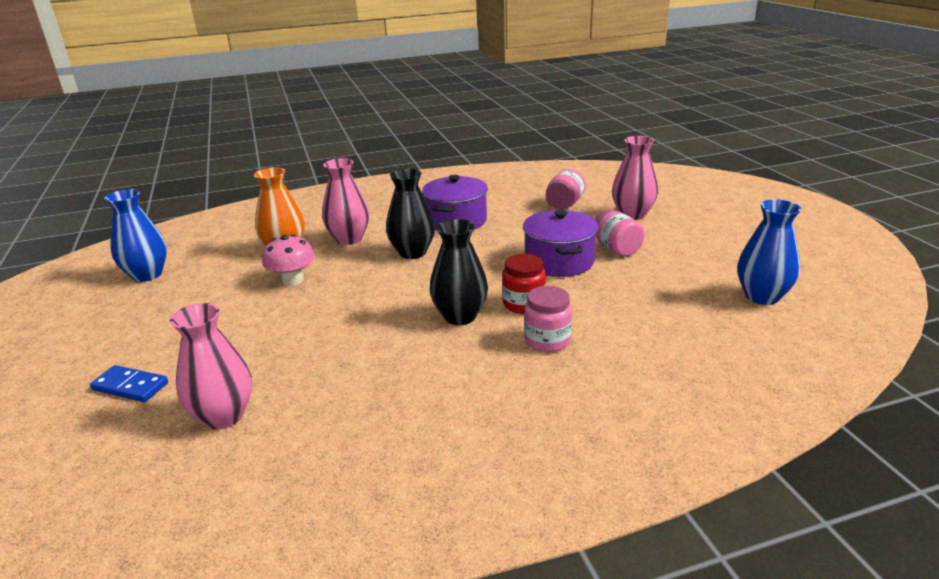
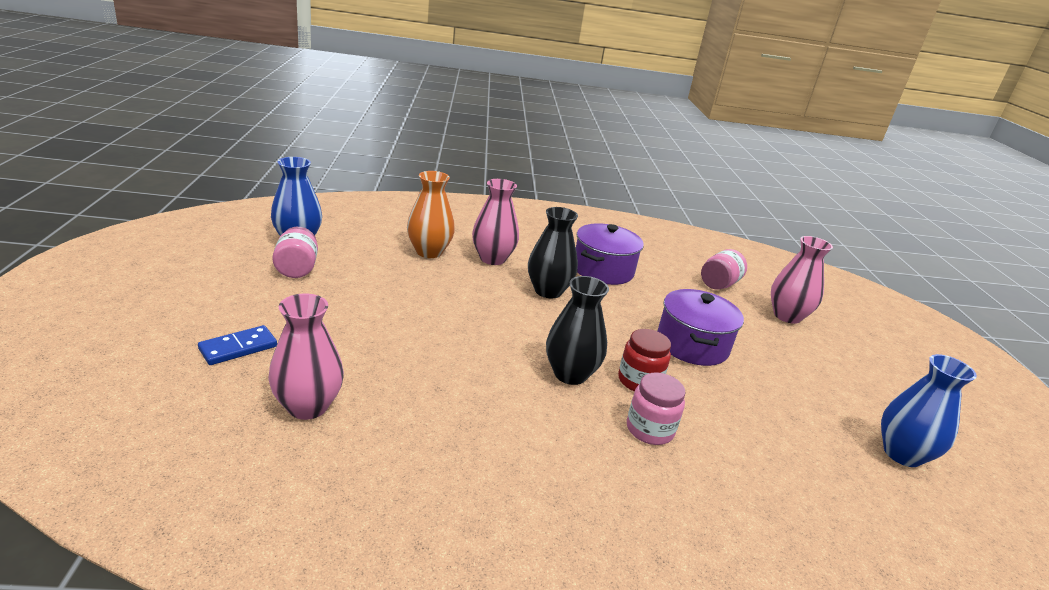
camera: 10 degrees right, 0 degrees up
(130, 386) = (238, 348): blue domino -> blue domino turned 75 degrees counterclockwise
(293, 280) = (424, 285): pink mushroom -> none
(616, 249) = (757, 349): pink jar -> pink jar (297, 268)

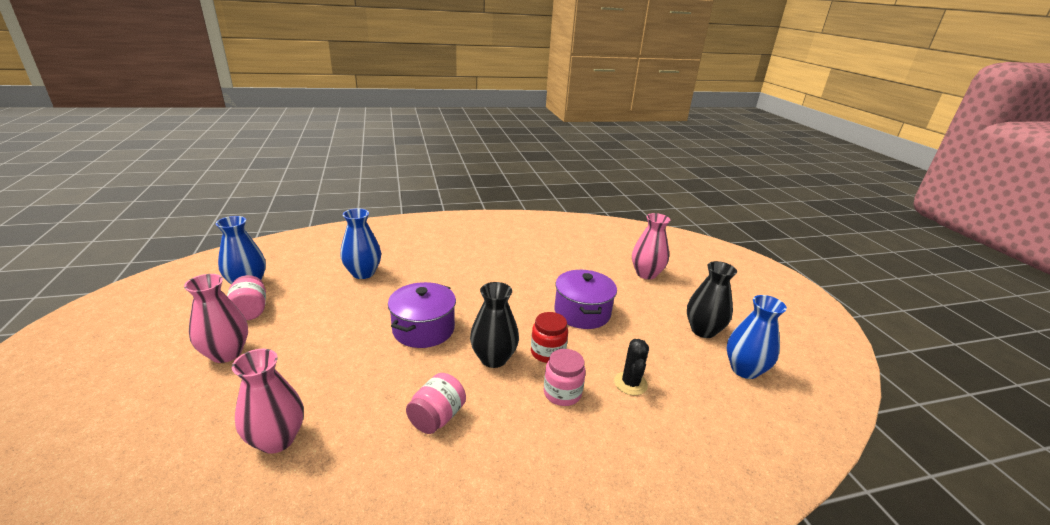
camera: 10 degrees left, 0 degrees up
(238, 348) = (206, 397): blue domino -> none
(429, 252) = (363, 273): orange vase -> blue vase
(492, 259) = (416, 269): pink vase -> pink vase (226, 353)
(548, 291) = (465, 289): black vase -> black vase (703, 330)
(603, 270) = (505, 262): purple pot -> purple pot (423, 329)
(718, 284) = (593, 257): pink jar -> pink jar (437, 417)
(741, 437) = (630, 383): none -> black cactus

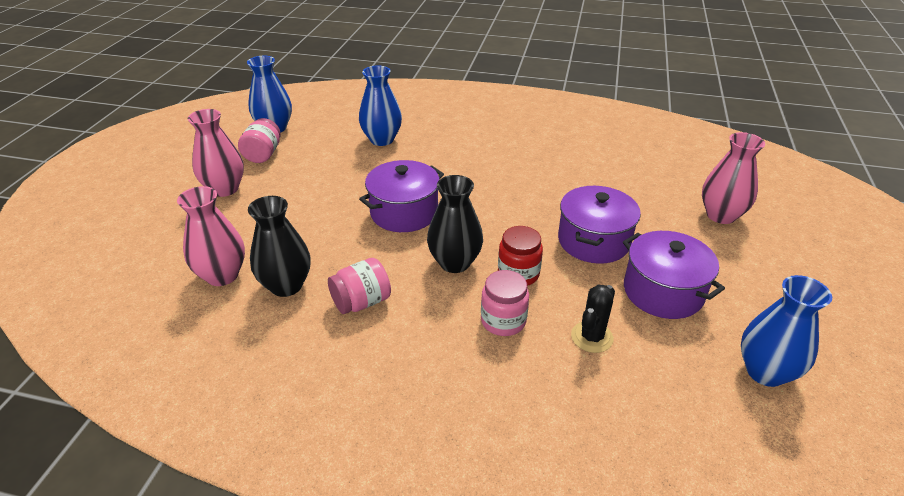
camera: 30 degrees right, 10 degrees up
(650, 335) = (663, 292): none -> purple pot
(703, 330) = (745, 307): black vase -> black vase (286, 285)

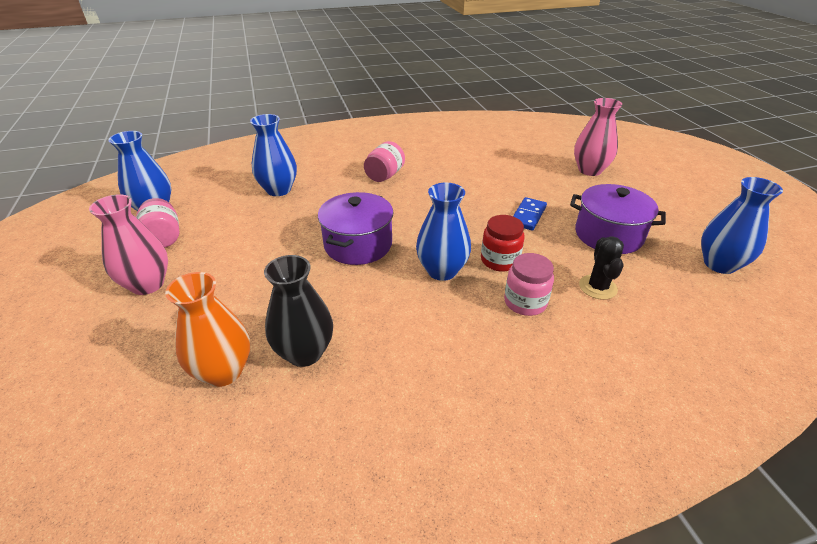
camera: 30 degrees left, 0 degrees up
(222, 275) = (223, 371): pink vase -> orange vase
(361, 302) = (393, 337): pink jar -> pink jar (384, 175)
(455, 263) = (442, 271): black vase -> blue vase
(593, 241) = (528, 216): purple pot -> blue domino

